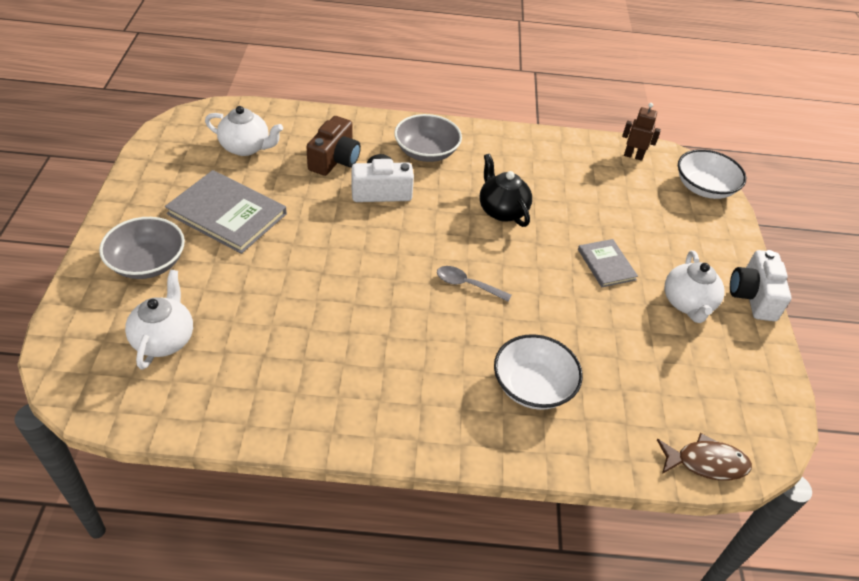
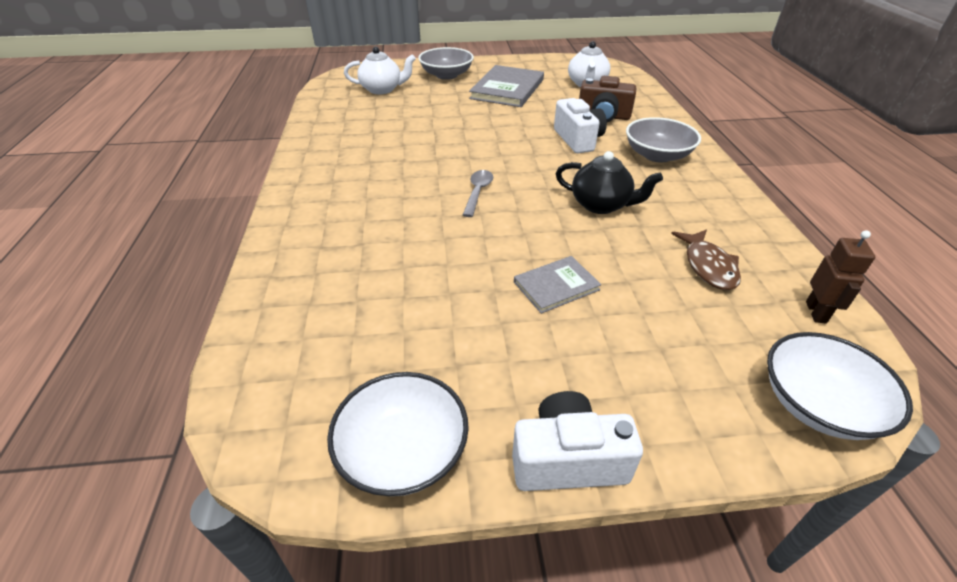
camera: 85 degrees right, 5 degrees down
(502, 210) = (601, 205): black teapot -> black teapot turned 60 degrees clockwise
(533, 386) = (356, 238): white bowl -> white bowl (403, 451)
(687, 303) = (517, 367): white teapot -> none
(706, 463) = (248, 374): brown fish -> brown fish (708, 266)

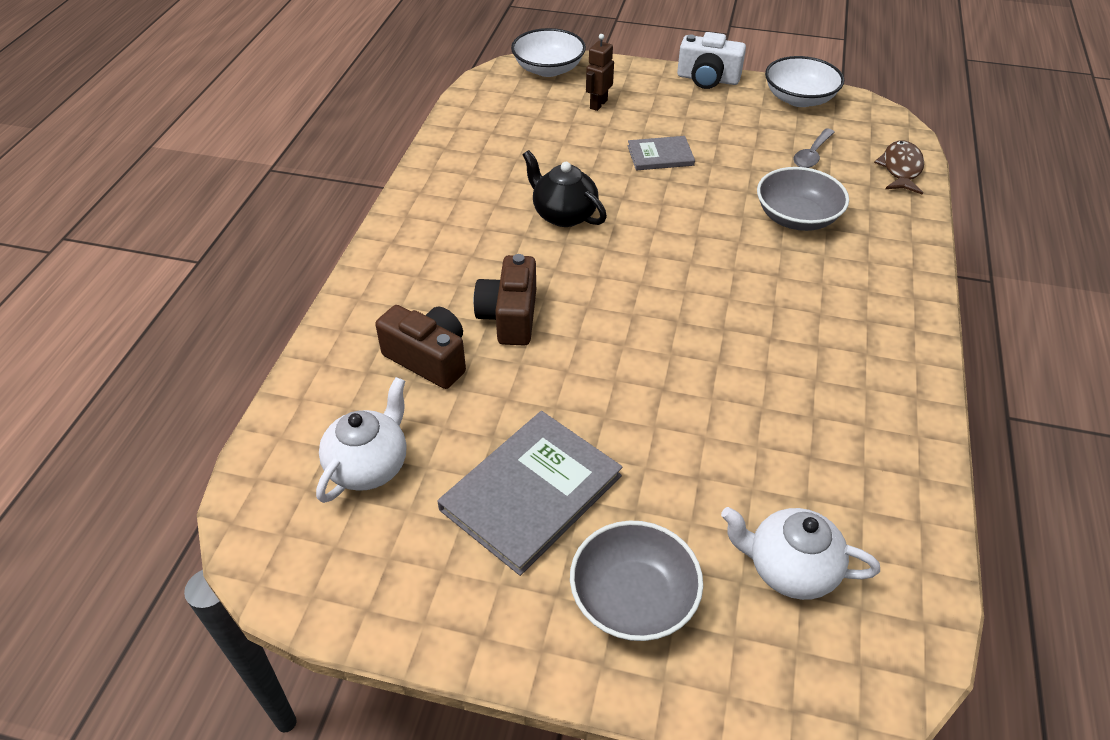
camera: 160 degrees left, 5 degrees up
(478, 192) = (688, 261): grey spoon -> grey spoon (812, 155)
(578, 140) = (509, 316): white camera -> brown camera
(657, 155) = (434, 264): grey bowl -> grey bowl (796, 217)
(708, 266) = (524, 142): brown fish -> brown fish (900, 169)
(816, 312) = (484, 102): brown robot -> brown robot (598, 104)

